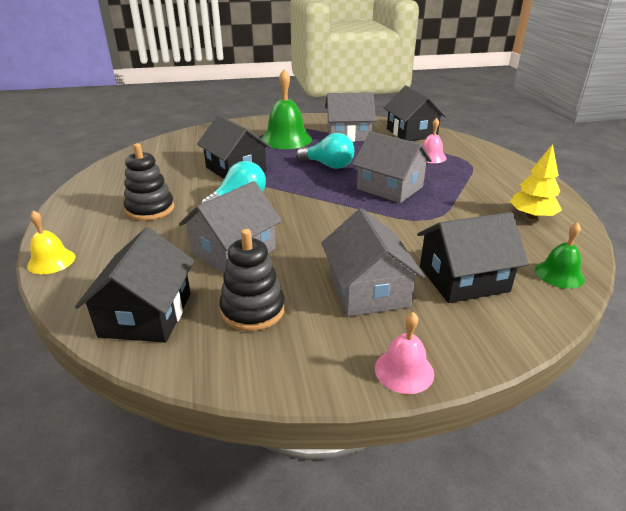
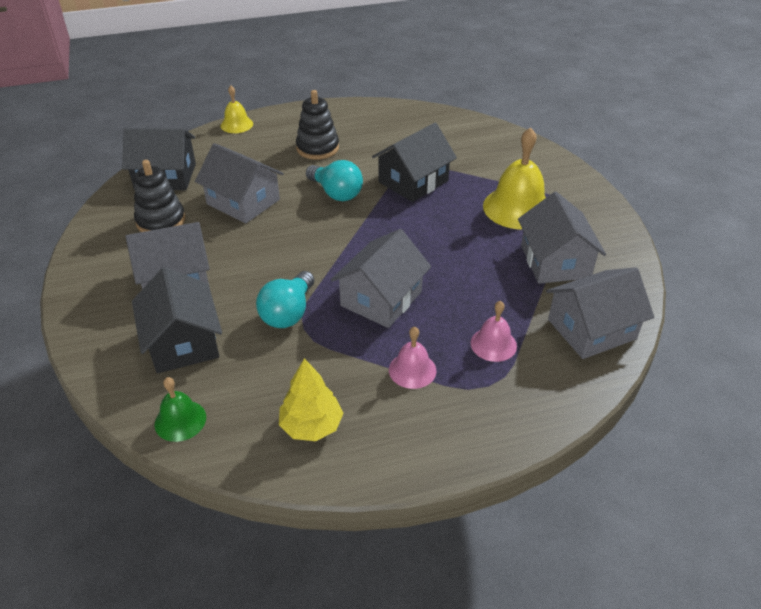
camera: 85 degrees right, 10 degrees up
(286, 139) = (517, 208): green bell -> yellow bell
(328, 165) = (439, 247): turquoise light bulb -> turquoise light bulb (288, 313)
(404, 370) = (76, 297): pink bell -> pink bell (412, 370)
(411, 133) = (591, 329): black house -> grey house

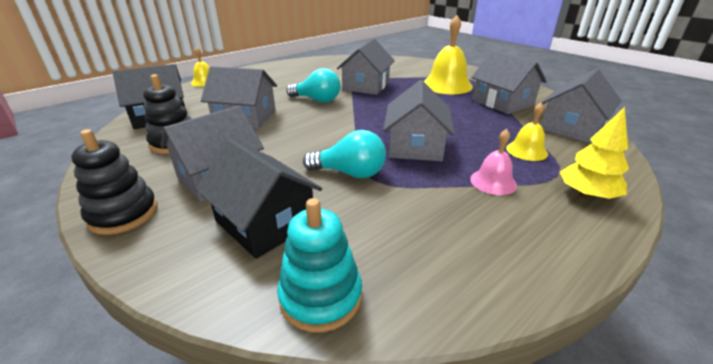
camera: 25 degrees left, 10 degrees down
(180, 420) = (321, 296): green bell -> turquoise stacking toy
(288, 313) = (350, 173): turquoise light bulb -> turquoise light bulb turned 75 degrees counterclockwise
(311, 426) = (462, 250): yellow tree -> yellow tree (587, 194)
(317, 148) = (280, 82): black stacking toy -> black stacking toy (123, 214)
(413, 181) = (366, 86): black house -> grey house
(493, 344) = (526, 151): pink bell -> yellow bell

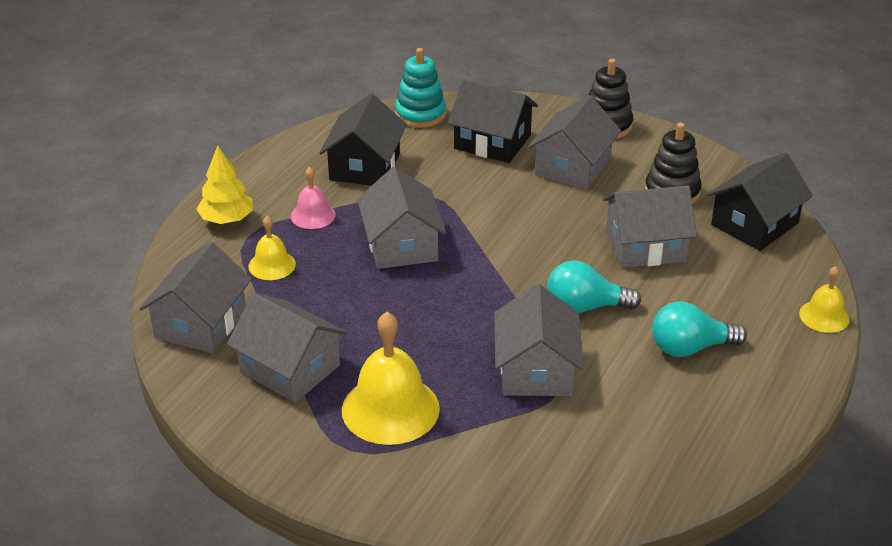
camera: 160 degrees right, 5 degrees up
(350, 173) = (454, 196): turquoise light bulb -> turquoise light bulb (690, 348)
(430, 224) = (365, 166): none -> black house

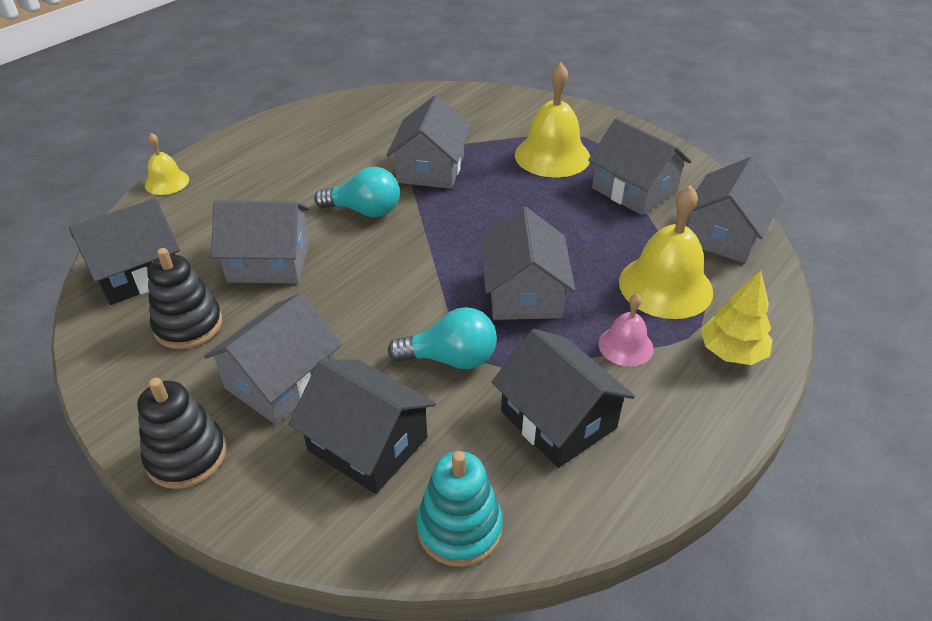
camera: 170 degrees left, 5 degrees up
(272, 265) = (665, 286): yellow bell -> yellow bell, size x1.84
(365, 166) = (558, 419): black house -> black house turned 60 degrees counterclockwise
(690, 348) = (298, 171): turquoise light bulb -> turquoise light bulb (451, 359)

